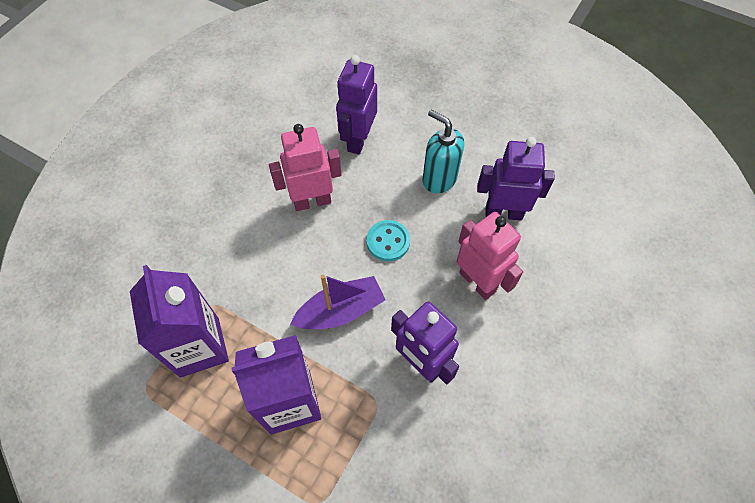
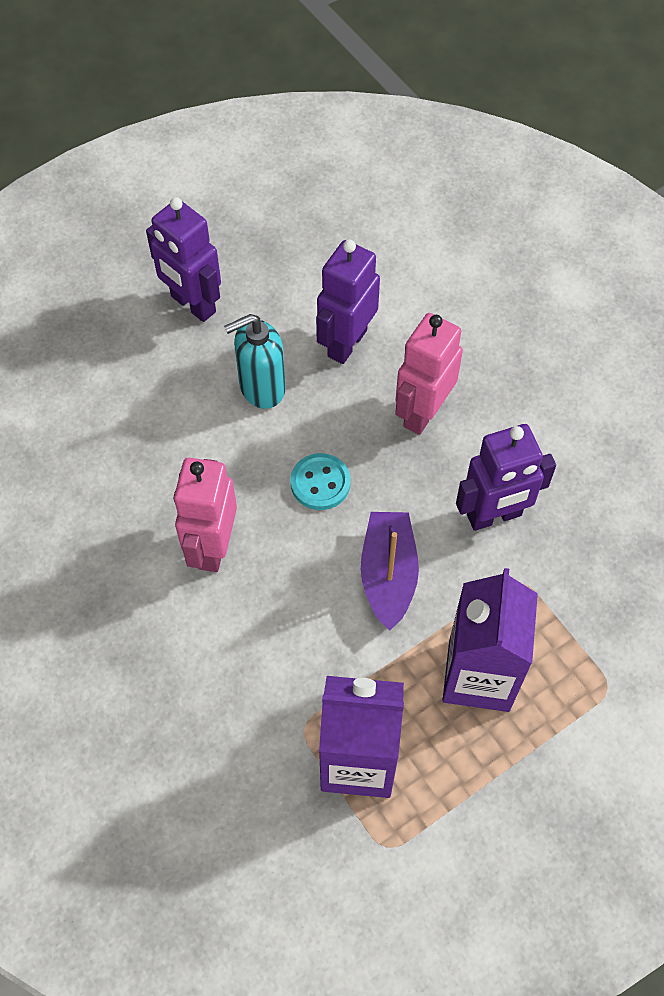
camera: 65 degrees left, 0 degrees up
(358, 140) = (146, 453): purple robot -> purple robot (192, 304)
(477, 282) = (422, 412): pink robot -> pink robot turned 45 degrees counterclockwise

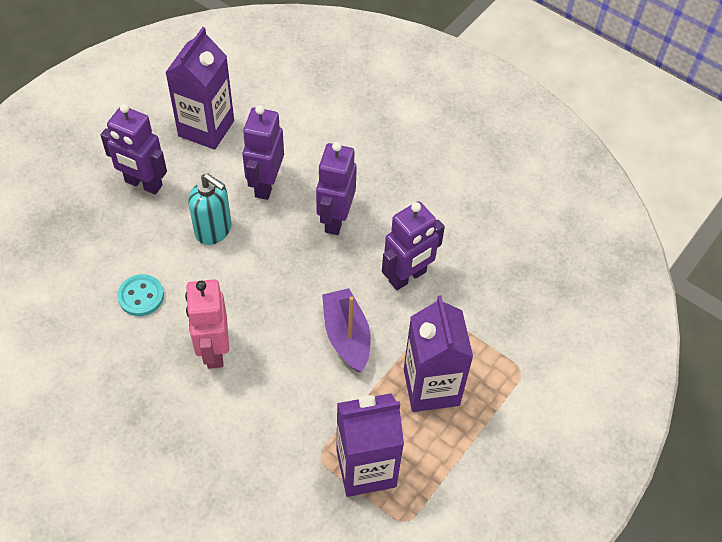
camera: 20 degrees left, 5 degrees down
(261, 388) = (213, 230): turquoise soap dispenser -> turquoise soap dispenser turned 105 degrees counterclockwise
(294, 249) = (206, 128): none -> purple carton
(320, 483) = (278, 286): turquoise button -> turquoise button (141, 296)
(422, 412) = (335, 219): pink robot -> purple robot

